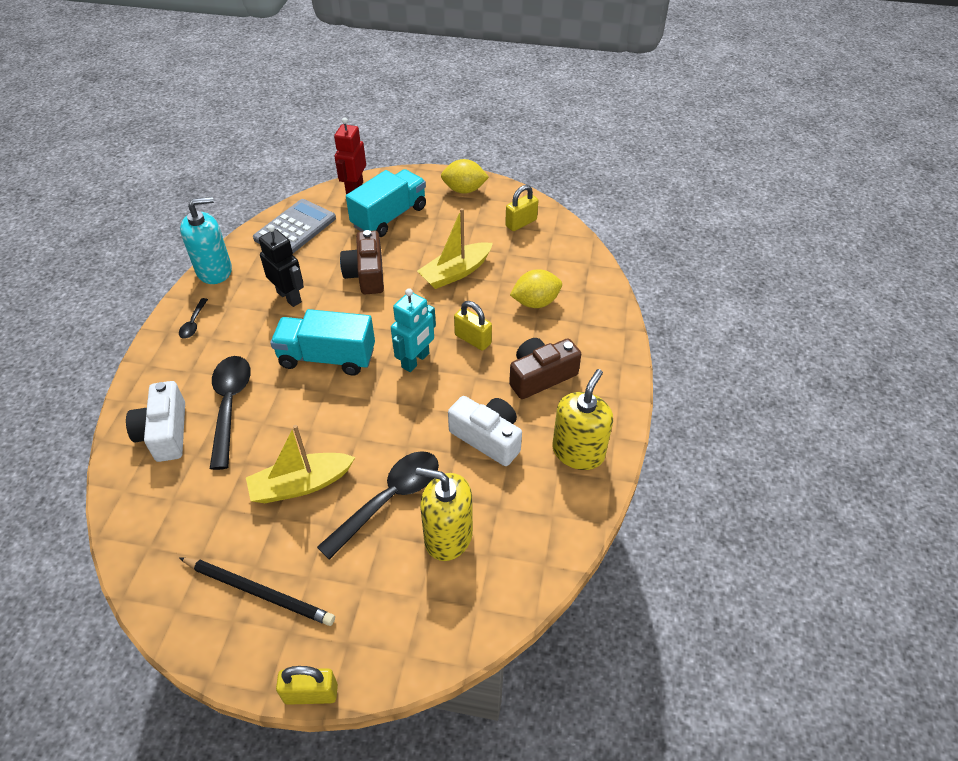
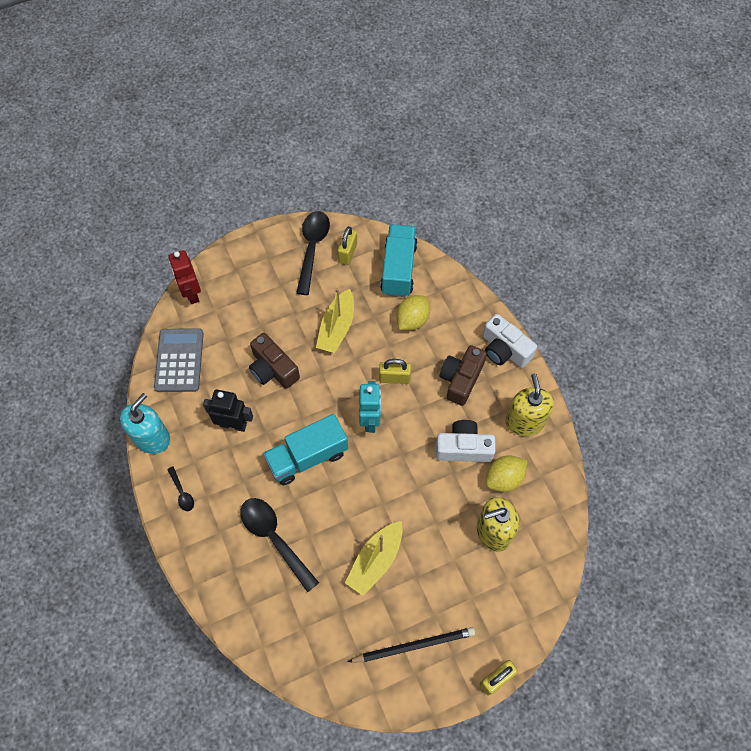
camera: 35 degrees left, 15 degrees up
(165, 433) = (249, 588): white camera -> white camera (504, 349)
(389, 217) = (244, 305): turquoise truck -> turquoise truck (398, 269)
(389, 499) = (439, 532): black spoon -> black spoon (312, 248)
(464, 190) = (280, 244): yellow lemon -> yellow lemon (504, 478)

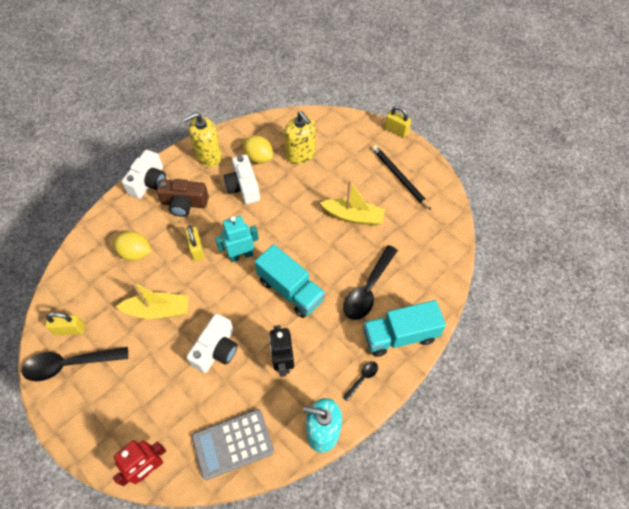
camera: 110 degrees left, 5 degrees down
(273, 369) = (216, 349): brown camera -> white camera
(398, 269) = (82, 280): turquoise truck -> turquoise truck (399, 335)

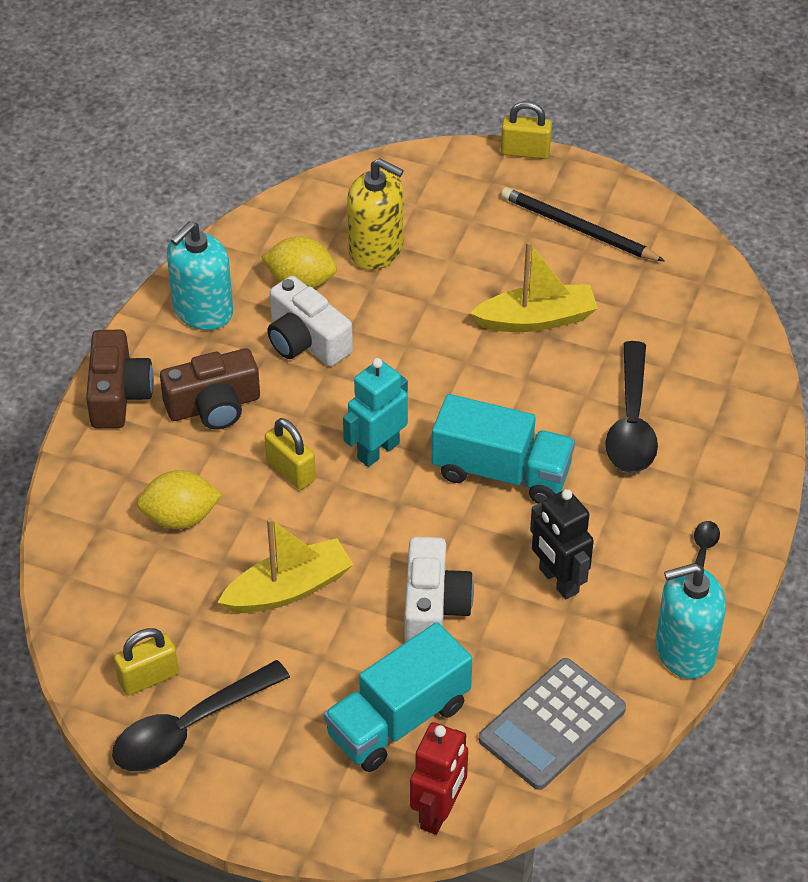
camera: 25 degrees left, 10 degrees down
(149, 182) = (118, 394): white camera -> brown camera
(209, 156) = (202, 311): yellow soap dispenser -> turquoise soap dispenser
(399, 335) = (724, 471): turquoise truck -> turquoise truck (398, 719)

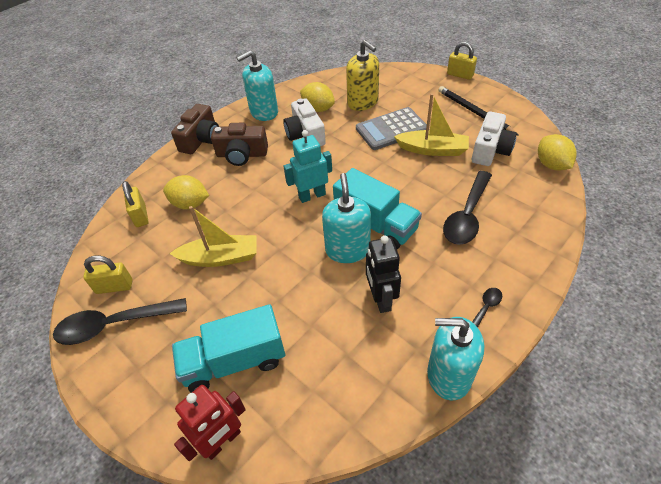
camera: 25 degrees right, 0 degrees up
(291, 471) = (260, 195): yellow padlock -> yellow padlock (140, 216)
(433, 606) = (295, 293): white camera -> white camera (490, 150)
(478, 523) = (347, 250): none -> turquoise soap dispenser
(552, 724) = (332, 400): grey calculator -> grey calculator (391, 129)
(729, 304) = (551, 165): none -> yellow lemon

